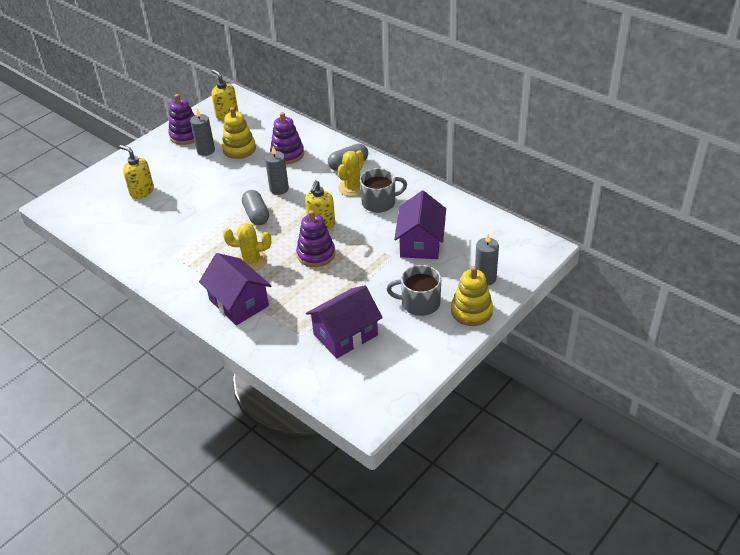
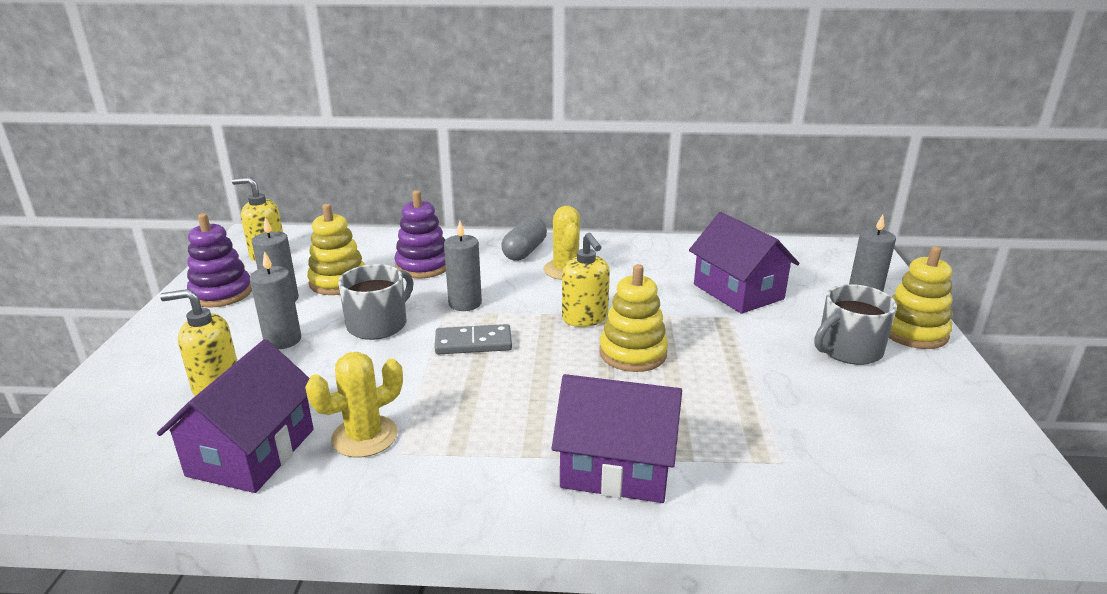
camera: 40 degrees left, 15 degrees down
(185, 177) = (283, 340): none -> grey candle
(251, 261) = (551, 401): yellow cactus -> yellow cactus (364, 436)
(256, 215) = (473, 343): grey capsule -> grey domino
(316, 254) = (633, 353): purple stacking toy -> yellow stacking toy
(345, 335) = (834, 429): purple house -> purple house (252, 452)
(380, 202) = (623, 272): grey mug -> grey mug (378, 324)

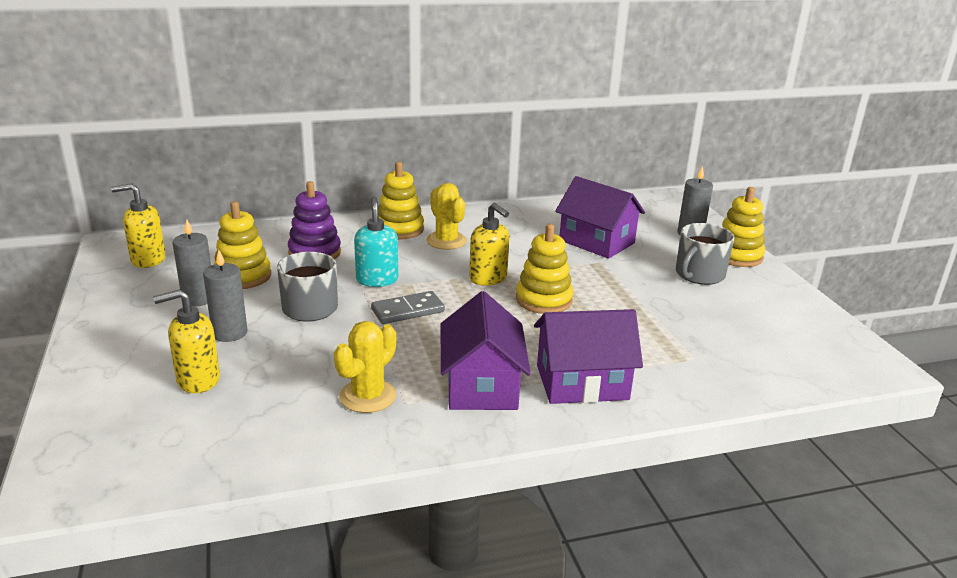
camera: 20 degrees left, 0 degrees up
(221, 293) = (130, 301): purple stacking toy -> none
(252, 452) = (277, 425): purple house -> purple house (482, 385)
(465, 303) = (377, 280): grey candle -> turquoise soap dispenser
(524, 251) = (399, 229): grey capsule -> yellow stacking toy

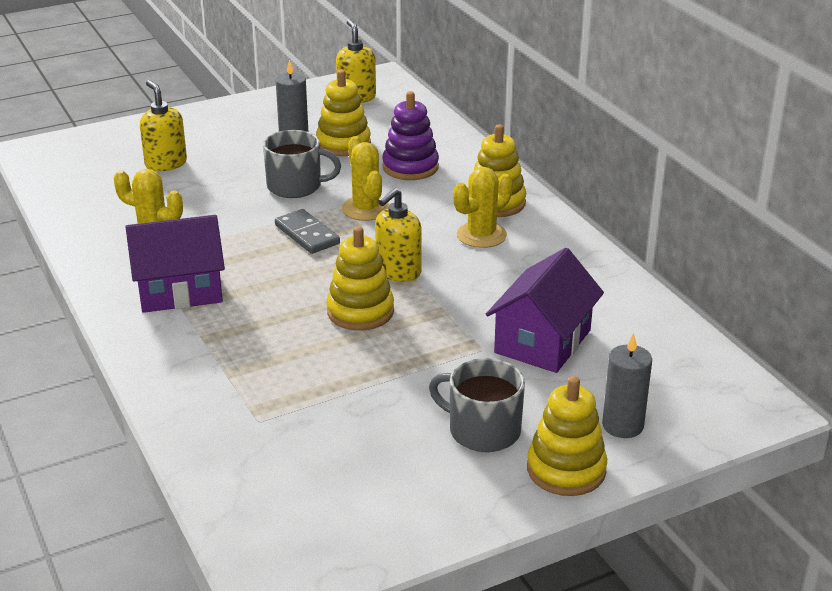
camera: 80 degrees right, 5 degrees up
(230, 333) = (239, 160): grey candle -> none
(377, 280) = (366, 209): turquoise soap dispenser -> yellow cactus
(582, 382) = (194, 346): purple house -> none

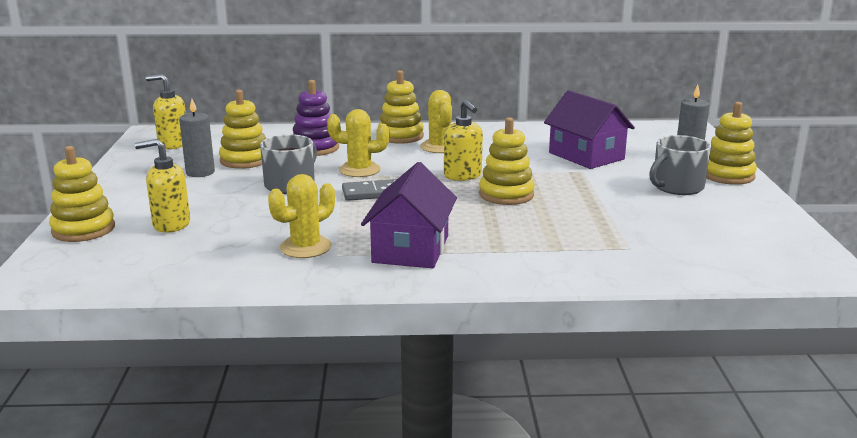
camera: 65 degrees left, 10 degrees down
(134, 133) = (83, 229): none -> yellow stacking toy

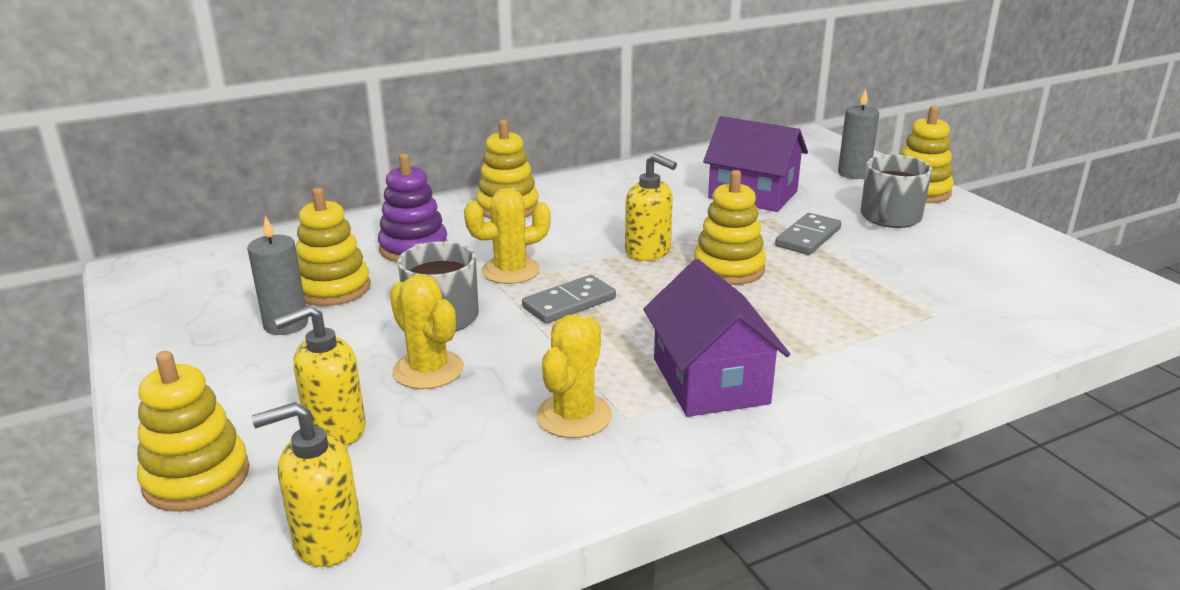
camera: 25 degrees left, 5 degrees up
(173, 144) = (192, 284): yellow soap dispenser -> yellow soap dispenser (327, 540)
(439, 147) = (573, 215): yellow cactus -> yellow cactus (428, 370)
(592, 187) = (808, 237): none -> grey domino

